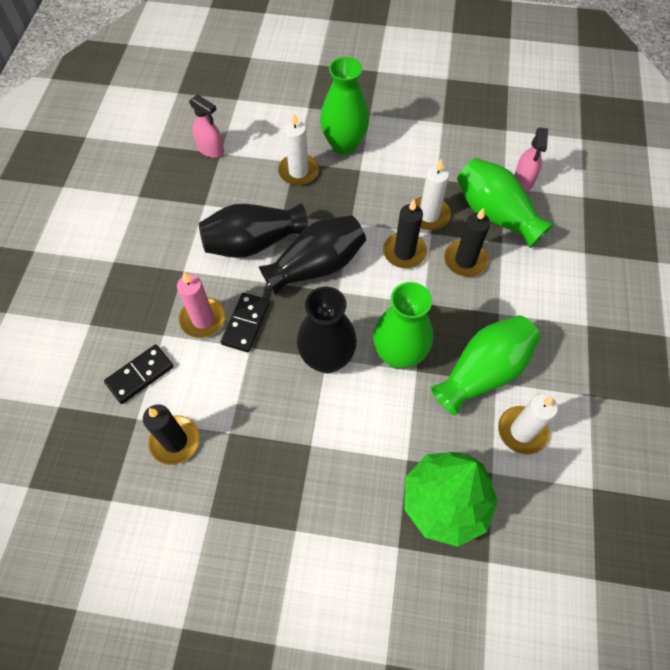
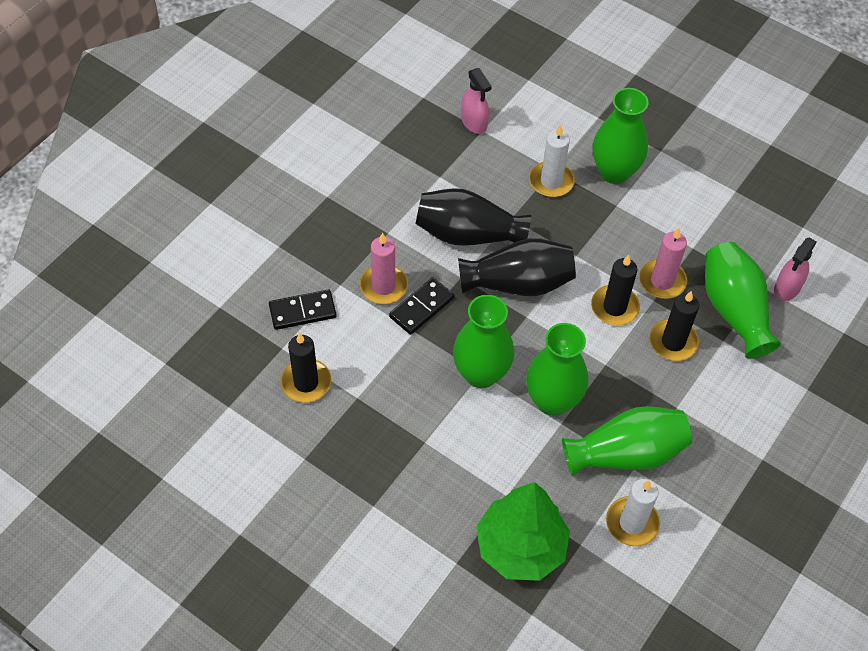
camera: 25 degrees right, 5 degrees down
(327, 359) = (481, 373): black vase -> green vase
(428, 215) = (662, 281): white candle -> pink candle

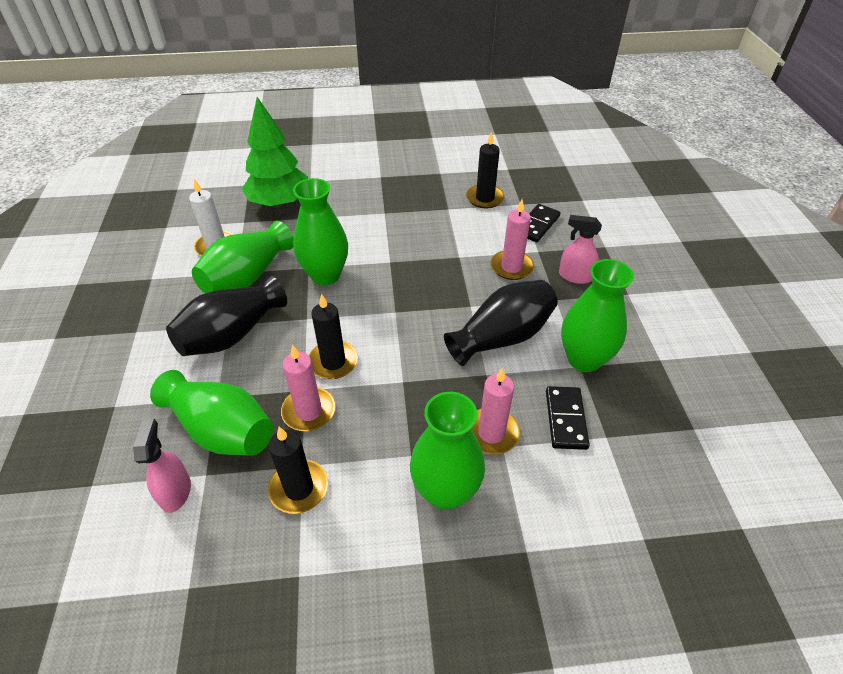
camera: 140 degrees right, 10 degrees down
(421, 308) = (471, 271): black domino -> black domino (565, 419)
(474, 123) = (622, 439): pink spray bottle -> pink spray bottle (575, 276)
(481, 373) = (389, 261): green vase -> green vase (584, 359)
(518, 283) = (425, 329): black vase -> black vase (232, 334)
(551, 181) = (491, 433): white candle -> pink candle
(673, 342) = (262, 367): black candle -> black candle (299, 488)

